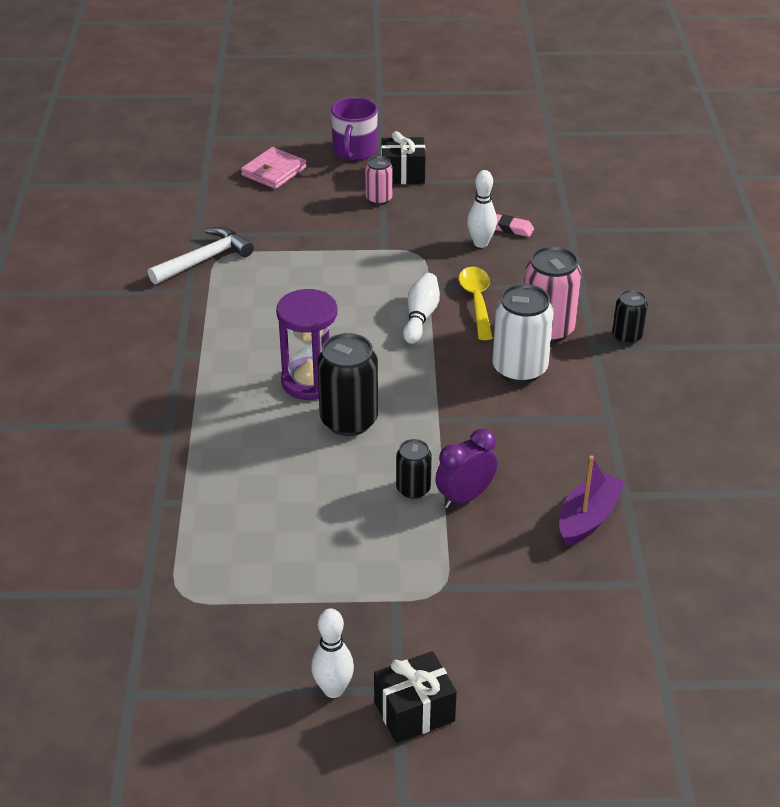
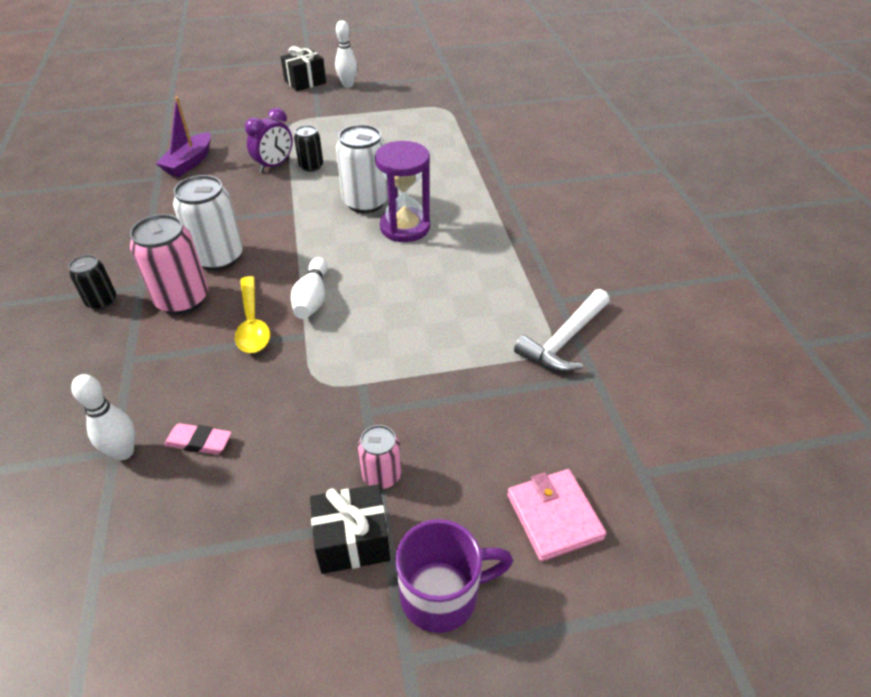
camera: 170 degrees right, 5 degrees up
(274, 171) = (554, 516): pink wallet -> pink wallet turned 45 degrees counterclockwise
(349, 420) = (365, 202): black can -> white can
(354, 151) = (442, 594): purple mug -> purple mug turned 75 degrees clockwise
(480, 243) = (240, 409): white bowling pin -> white bowling pin (123, 452)

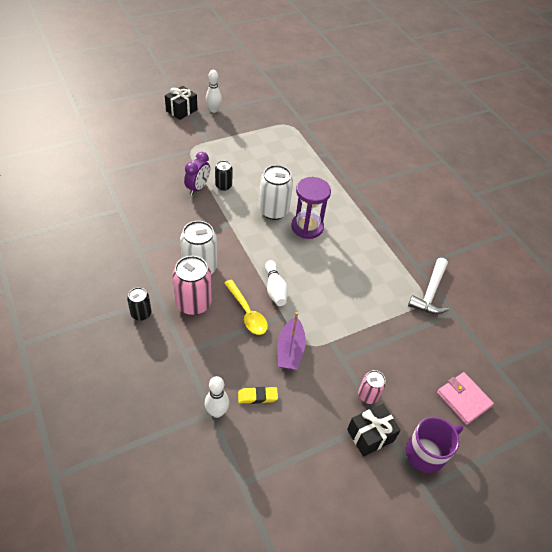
camera: 20 degrees left, 5 degrees up
(189, 163) = (136, 193): purple boat -> purple boat (290, 350)
(199, 442) = (257, 396): pink eraser -> yellow eraser

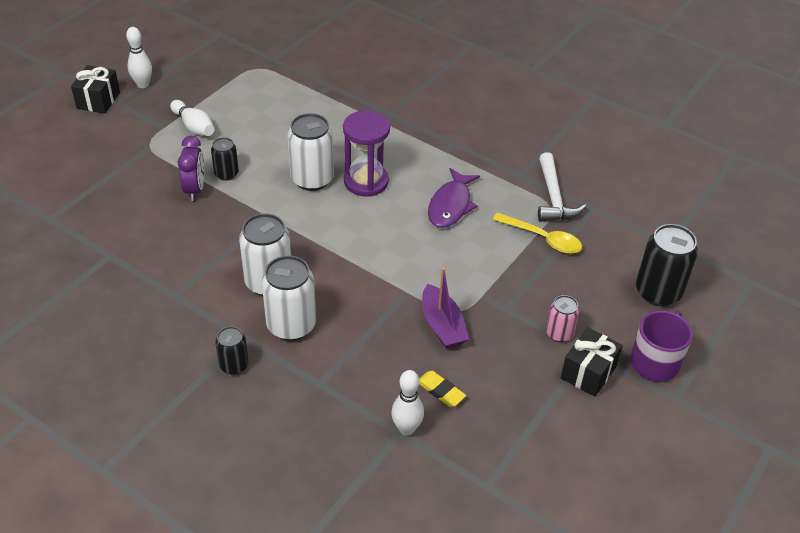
camera: 25 degrees left, 5 degrees down
(193, 303) = (291, 325): pink can -> white can
(247, 313) = (364, 307): yellow spoon -> yellow spoon (543, 238)
(257, 396) = (440, 391): yellow eraser -> yellow eraser turned 75 degrees clockwise
(275, 289) = (377, 267): white bowling pin -> white bowling pin (194, 126)
(353, 267) = (451, 205): none -> purple fish
(463, 399) = (658, 292): pink wallet -> black can

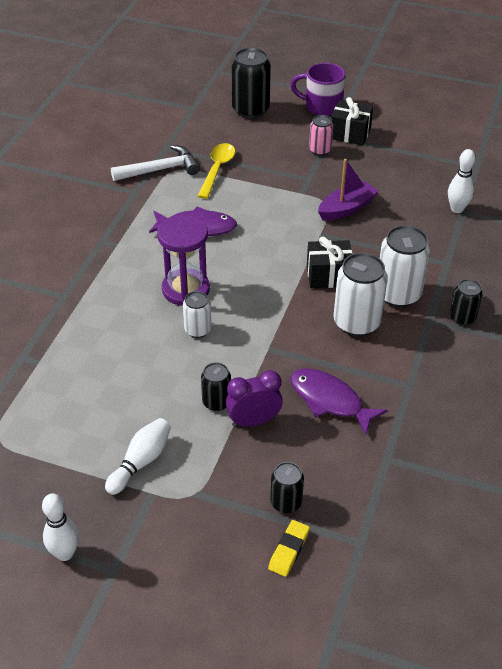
camera: 105 degrees left, 0 degrees up
(98, 100) = (116, 593): black gift -> black gift (328, 275)
(110, 189) = (286, 502): none -> black can
(189, 238) = (329, 400): none -> purple fish
(312, 179) = (197, 330): white can -> white can, size x0.57
(440, 391) = (412, 198): yellow eraser -> yellow eraser (288, 550)

